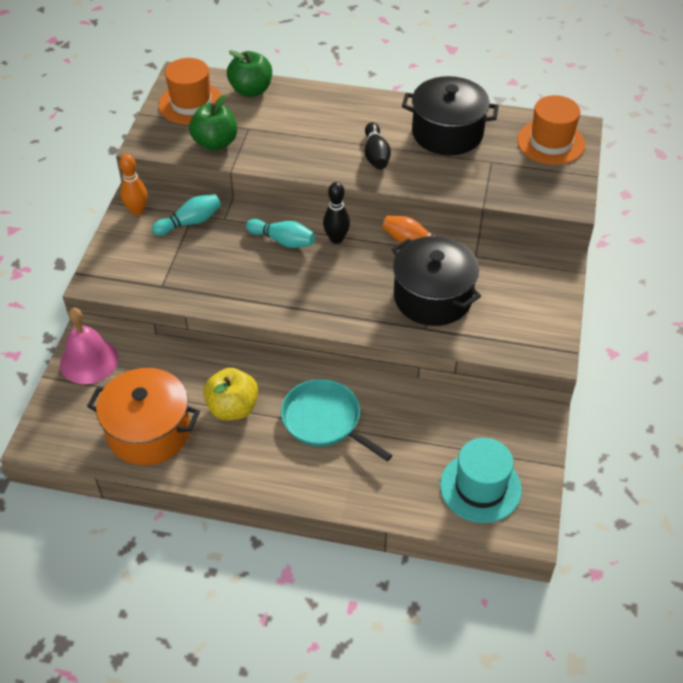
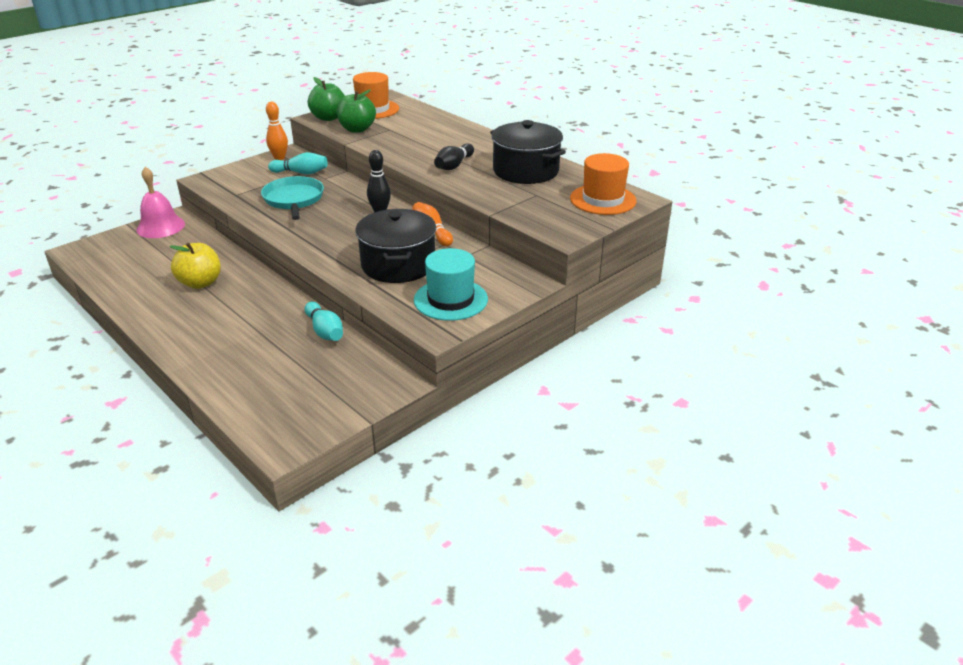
camera: 35 degrees right, 15 degrees down
(149, 431) = (136, 272): orange pot -> none
(251, 90) = (421, 114): green apple -> green apple (328, 118)
(283, 241) = (343, 200): turquoise bowling pin -> turquoise bowling pin (325, 331)
(324, 420) = (245, 314): turquoise pan -> turquoise pan (294, 199)
(480, 487) = (289, 403): turquoise hat -> turquoise hat (450, 299)

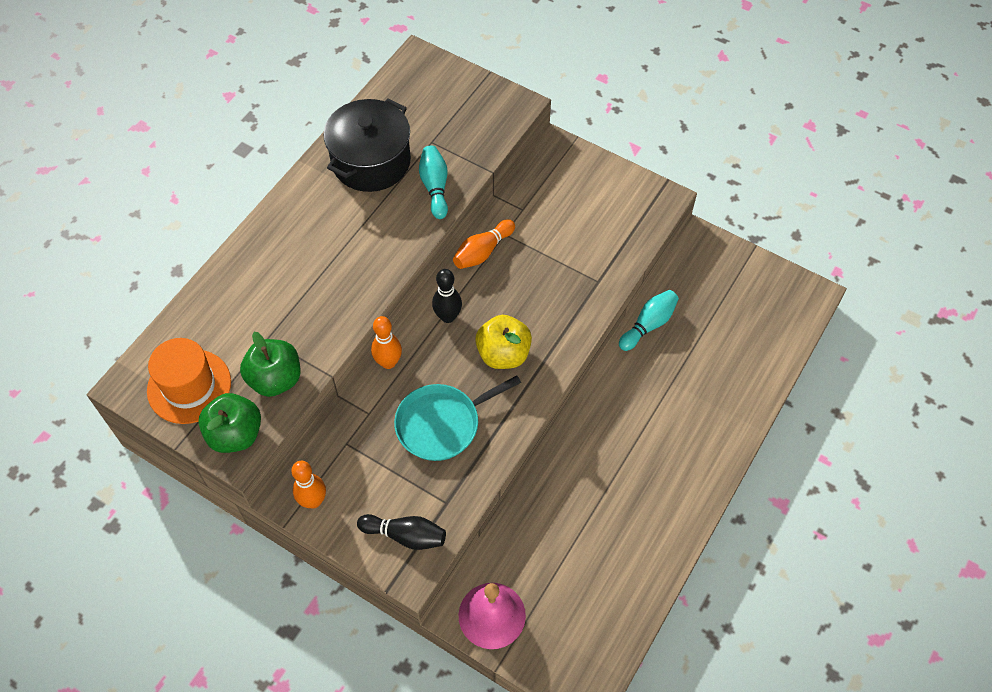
camera: 105 degrees left, 25 degrees up
(200, 283) = (607, 487): yellow apple -> yellow apple (503, 354)
(301, 173) = (358, 449): turquoise bowling pin -> turquoise bowling pin (435, 187)
(358, 188) = (388, 362): none -> orange bowling pin
(398, 265) = (561, 262): black pot -> none
(450, 299) = (609, 202): turquoise hat -> none
(454, 165) = (373, 233): black bowling pin -> black bowling pin (405, 535)
(603, 200) = (427, 86): orange hat -> none

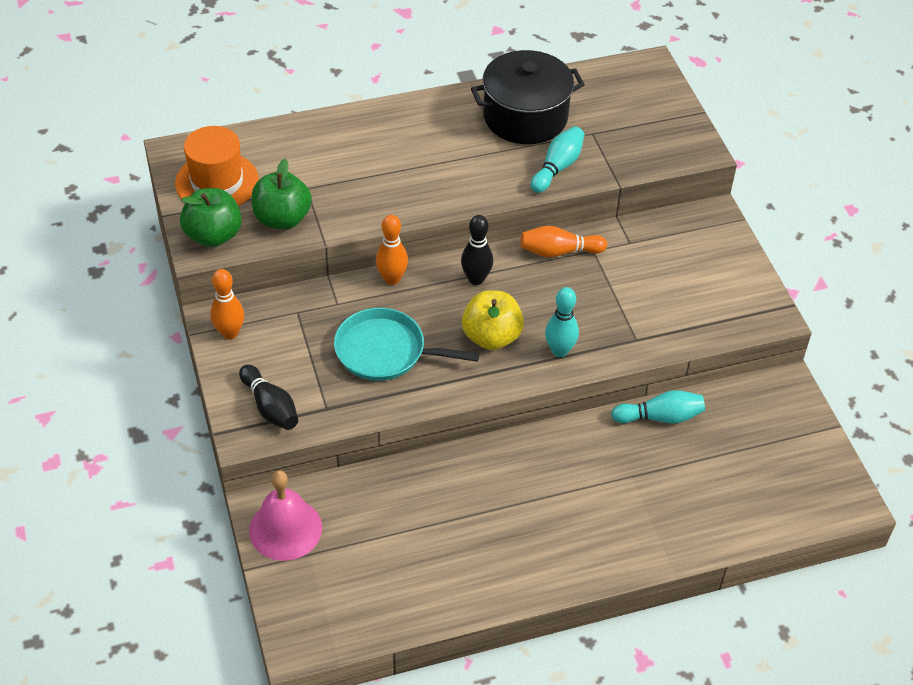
camera: 40 degrees right, 10 degrees down
(558, 329) = (559, 351): none -> turquoise bowling pin

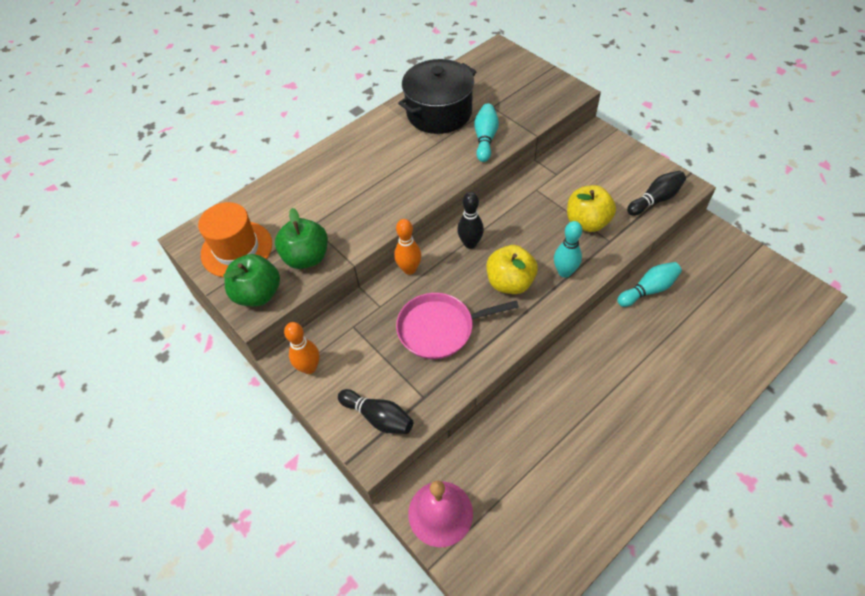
camera: 20 degrees left, 5 degrees up
(385, 351) = (439, 328): turquoise pan -> pink pan
(559, 251) = (514, 199): orange bowling pin -> none
(625, 309) = (587, 222): none -> yellow apple
(725, 317) = (655, 200): none -> black bowling pin

